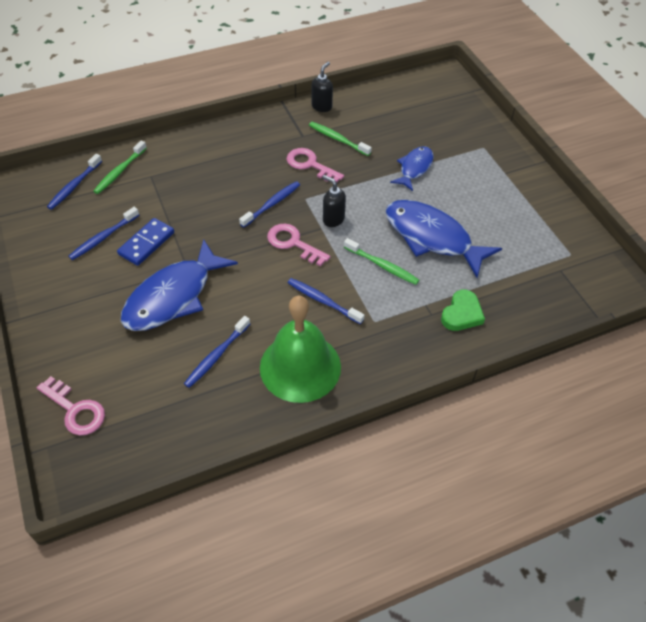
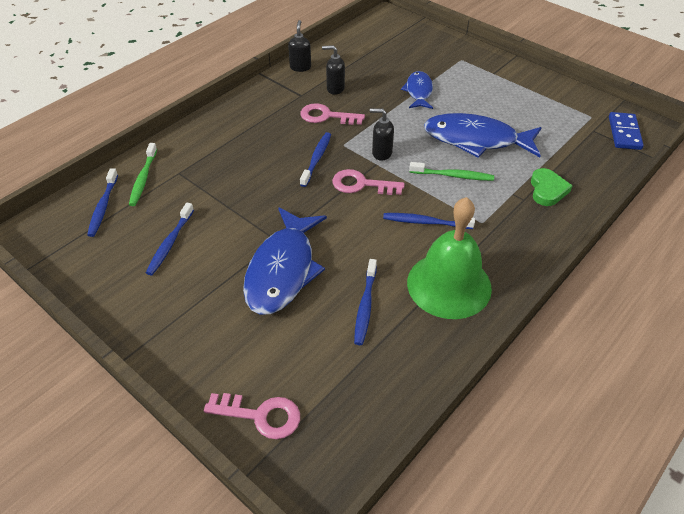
camera: 25 degrees left, 5 degrees down
(146, 243) = (219, 233): blue domino -> blue domino (624, 133)
(338, 139) = (335, 89): green toothbrush -> black soap dispenser

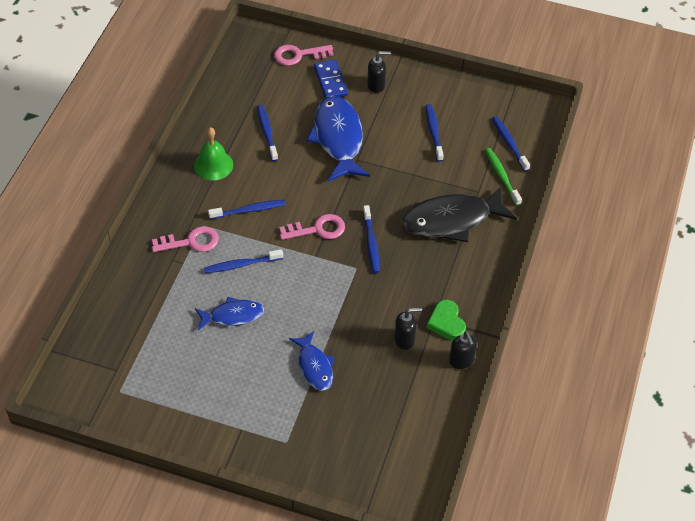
camera: 155 degrees right, 5 degrees up
(226, 156) = (451, 220): none -> black fish
(326, 116) = (391, 297): pink key -> pink key (190, 242)
(381, 153) = (316, 269): black soap dispenser -> black soap dispenser (376, 85)
(449, 285) = (213, 165): green bell -> green bell, size x0.61
(453, 176) = (241, 265): green toothbrush -> blue toothbrush
(476, 140) = (233, 315): blue fish -> blue fish, size x0.57
(547, 190) = (153, 276): green heart -> green heart (446, 322)
(624, 133) = (84, 376): blue domino -> blue domino (330, 81)

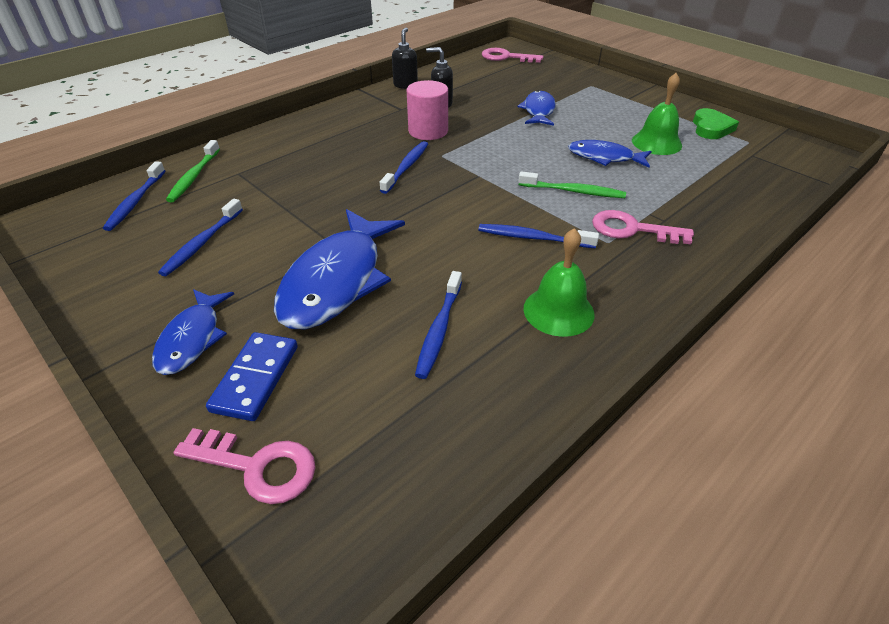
camera: 150 degrees left, 10 degrees down
(197, 355) = (656, 143): none -> green bell
(241, 265) = (573, 191): blue toothbrush -> green toothbrush
(317, 229) = (457, 195): pink key -> pink key (506, 57)
(376, 85) = (192, 339): black soap dispenser -> blue fish
(387, 294) = (428, 131): none -> pink cylinder
(446, 322) = (393, 104): green heart -> green heart (711, 128)
(451, 220) = (299, 159): black fish -> none

